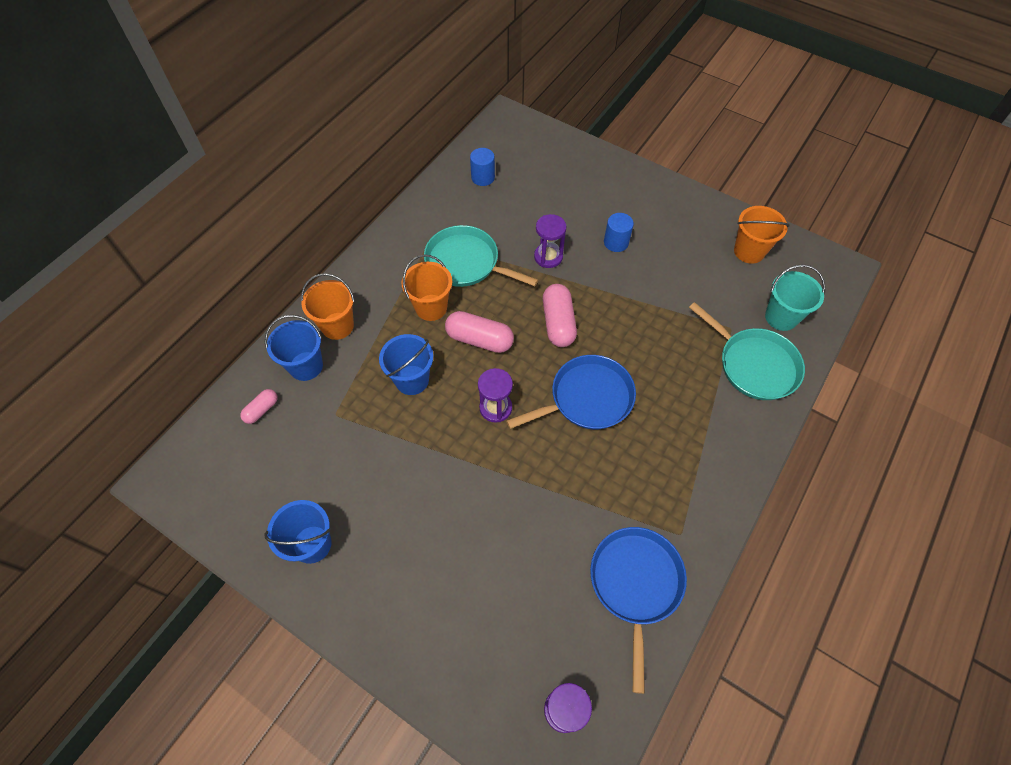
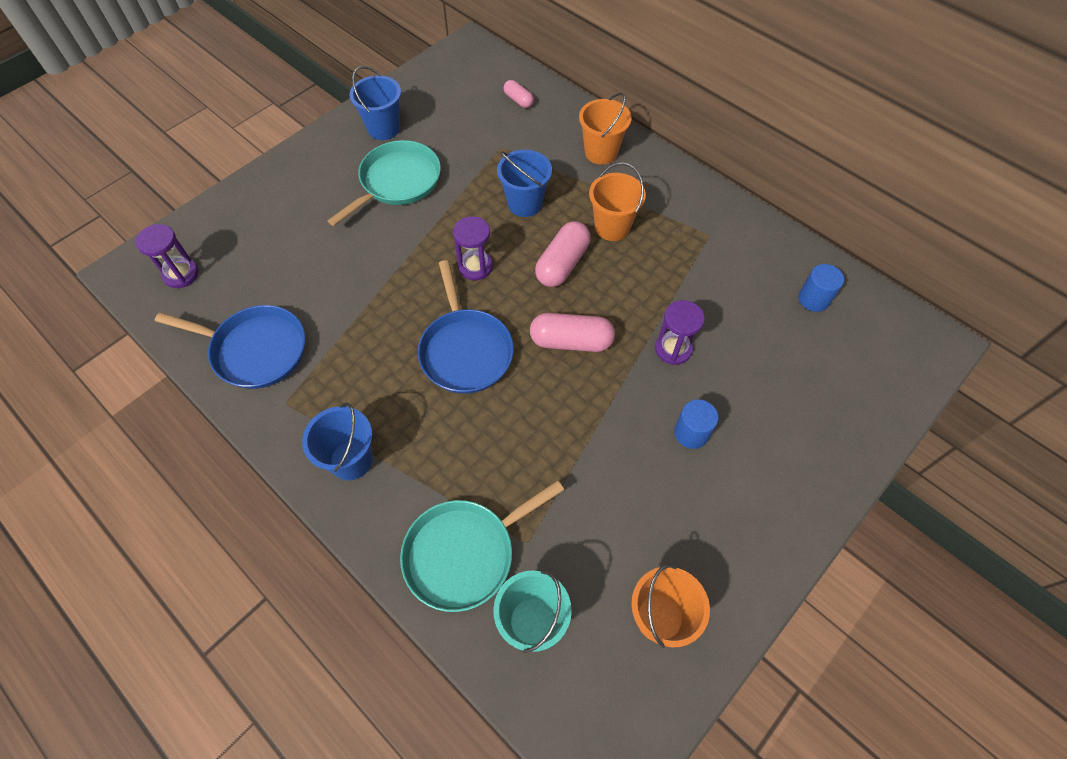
camera: 100 degrees right, 0 degrees up
(306, 366) = (558, 129): blue bucket -> blue bucket (351, 460)
(466, 262) = (672, 264): turquoise pan -> turquoise pan (397, 182)

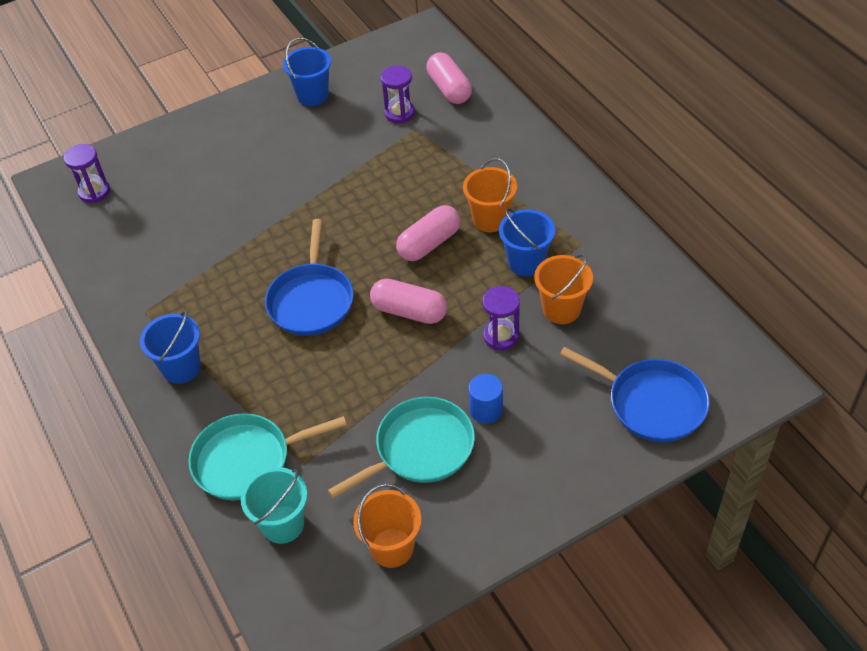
camera: 20 degrees right, 10 degrees down
(255, 350) = (134, 265): blue pan -> blue pan (652, 403)
(397, 182) = (307, 145): turquoise pan -> turquoise pan (420, 448)
(475, 267) = (348, 231): purple hourglass -> purple hourglass (399, 113)
(518, 100) = (449, 89): pink capsule -> pink capsule, size x1.79
(525, 203) = (416, 184): blue bucket -> blue bucket (526, 262)
(601, 152) = (509, 150): orange bucket -> orange bucket (561, 309)
(814, 299) = (659, 319): blue cylinder -> none

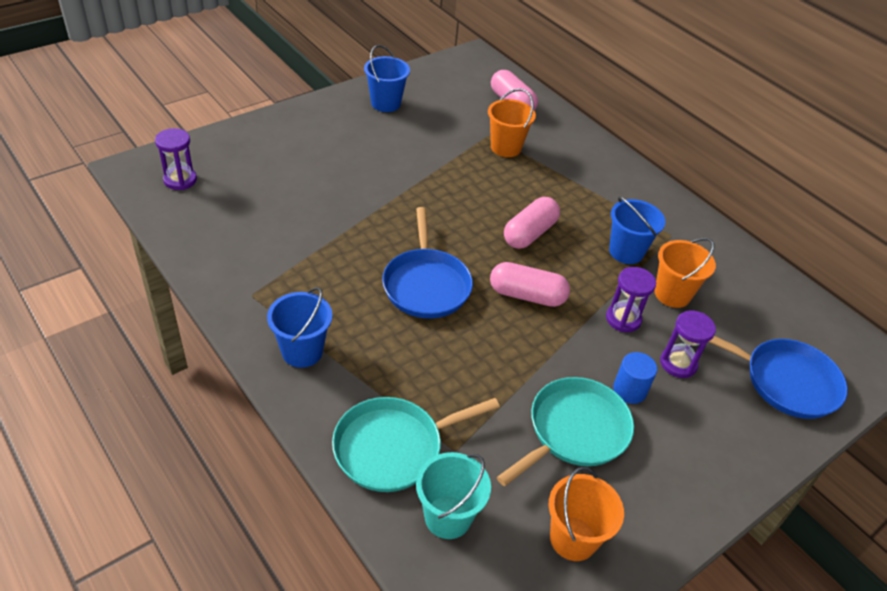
camera: 15 degrees left, 5 degrees down
(399, 113) = (471, 121): purple hourglass -> purple hourglass (678, 363)
(490, 219) = (581, 213): orange bucket -> orange bucket (505, 147)

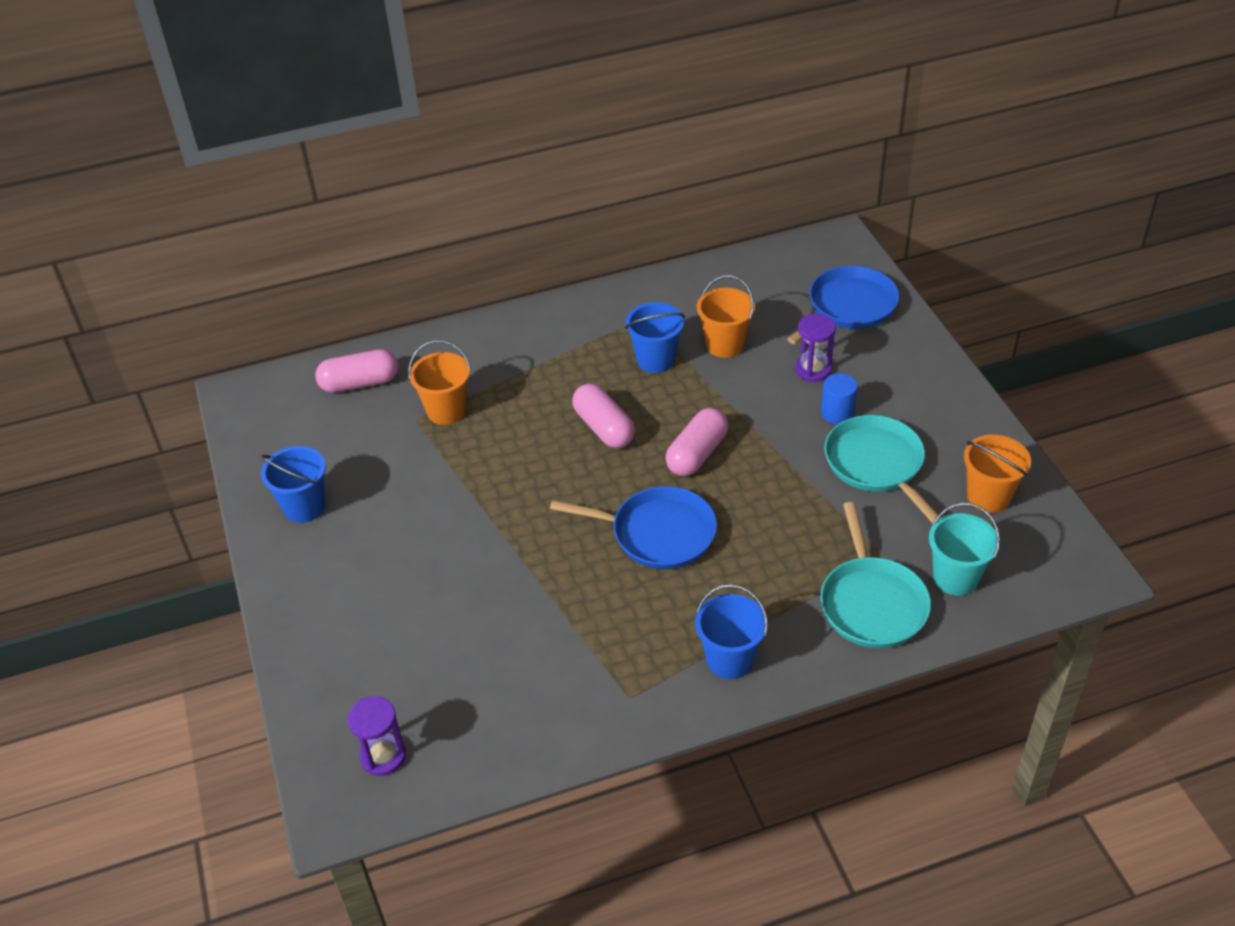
camera: 65 degrees left, 0 degrees up
(623, 319) = (748, 390): purple hourglass -> none

